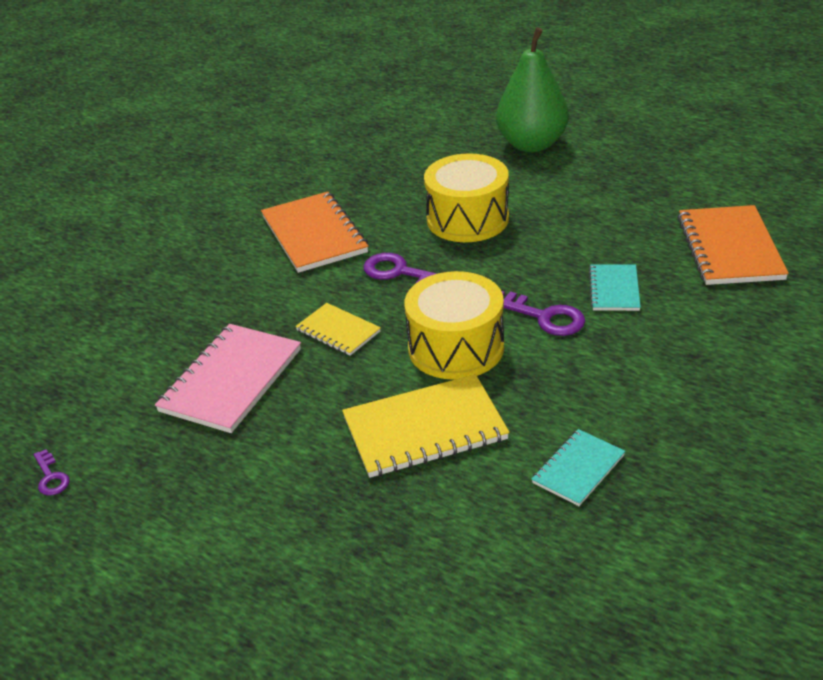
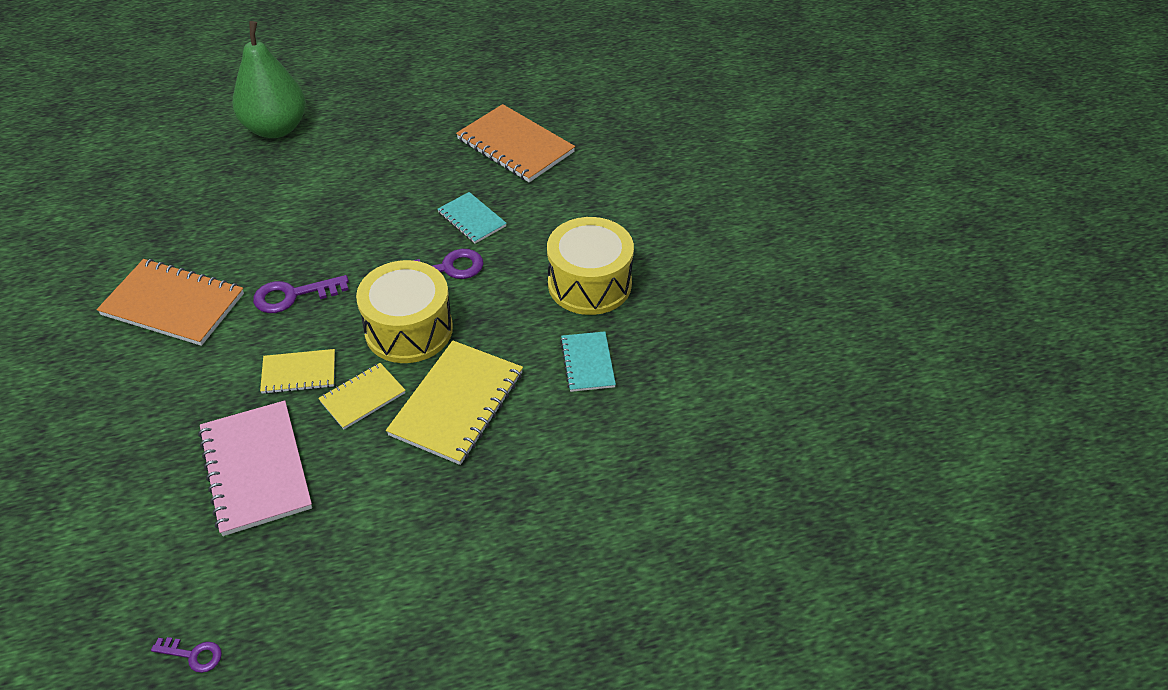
camera: 50 degrees left, 10 degrees up
(360, 377) = (362, 397): none -> yellow notebook
(467, 219) = (296, 220): yellow drum -> yellow drum (589, 284)

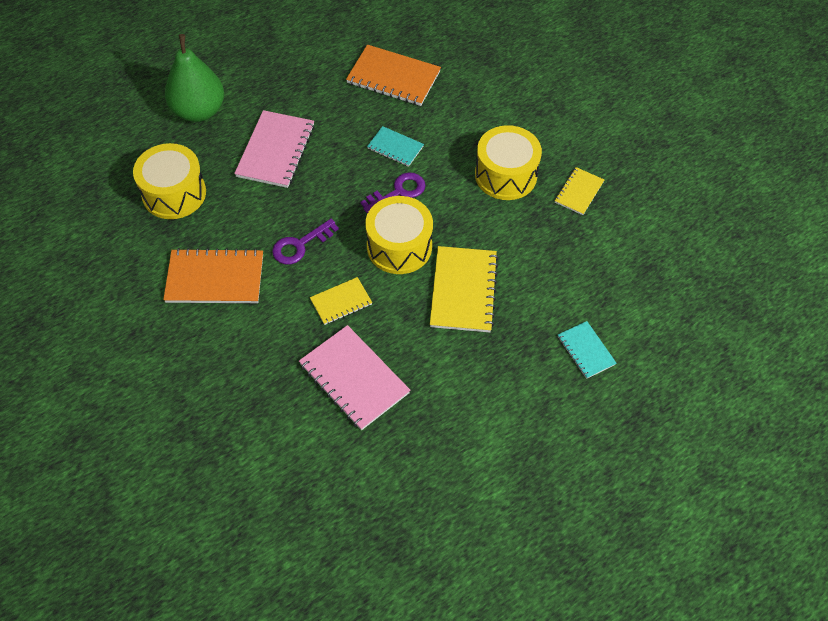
camera: 20 degrees left, 10 degrees up
(191, 203) = (174, 193): none -> yellow drum
(193, 655) = (390, 510): purple key -> none
(332, 188) = (275, 151): none -> pink notebook
(362, 397) = (396, 306): yellow notebook -> yellow notebook (579, 192)
(587, 363) = (535, 234): turquoise notebook -> turquoise notebook (586, 350)

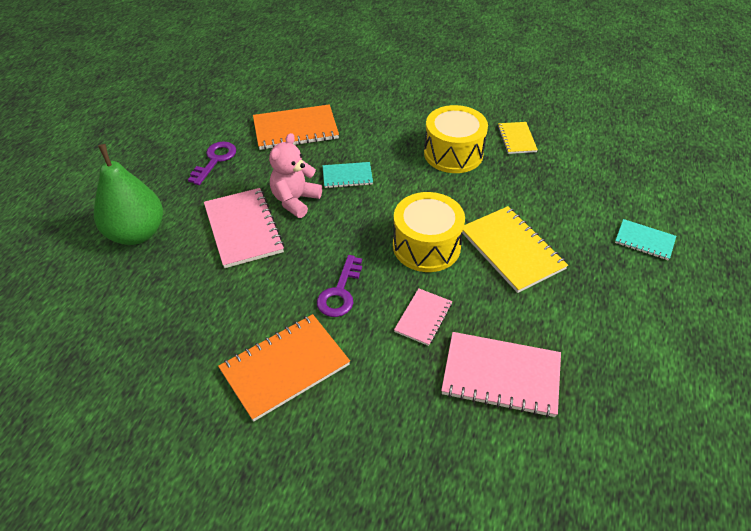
camera: 35 degrees left, 10 degrees down
(174, 193) = (172, 315): yellow drum -> none
(335, 147) = (295, 200): none -> pink teddy bear
(341, 302) = (423, 318): yellow notebook -> pink notebook
(398, 192) = (383, 206): purple key -> purple key (215, 160)

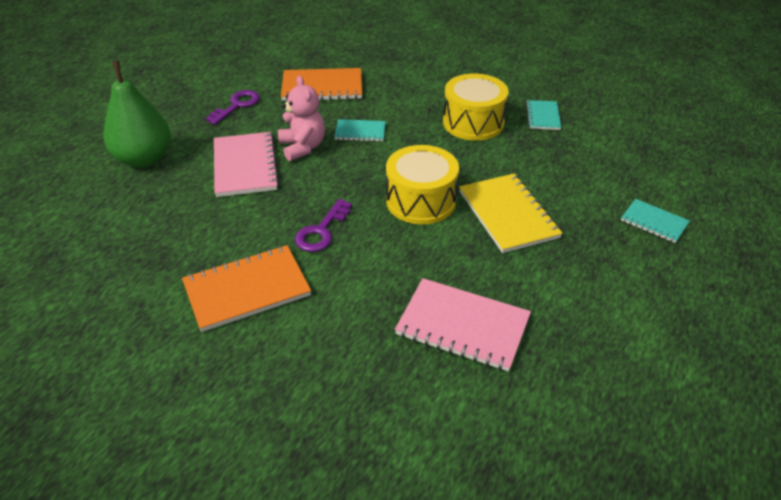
camera: 10 degrees right, 5 degrees down
(295, 200) = (303, 147): pink teddy bear -> pink teddy bear turned 120 degrees clockwise
(423, 318) = (398, 264): pink notebook -> none
(516, 139) = (543, 116): yellow notebook -> turquoise notebook

